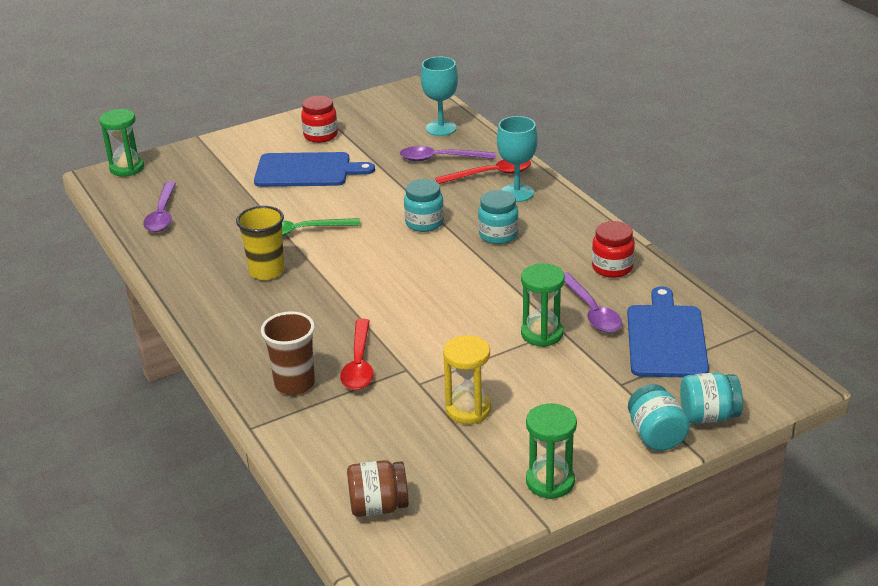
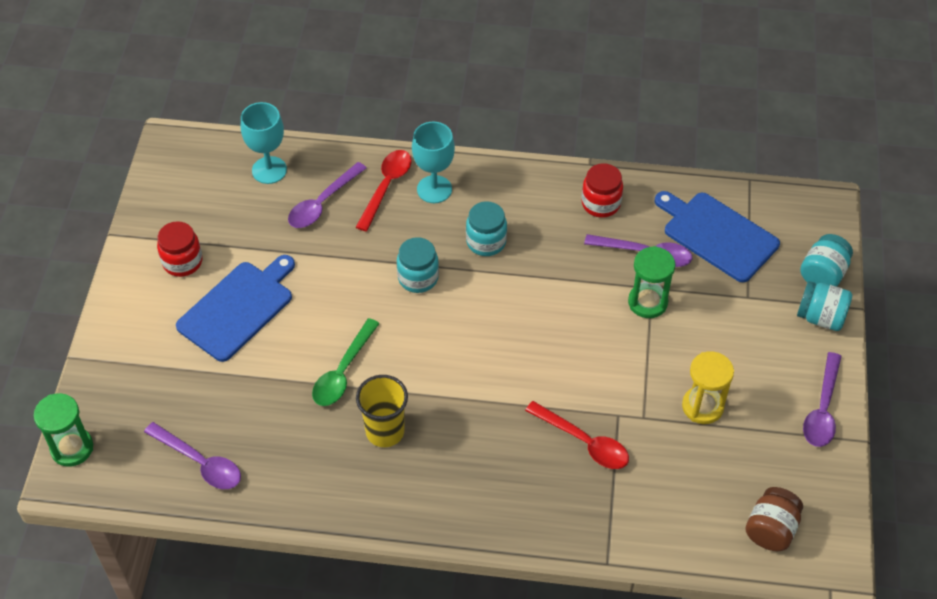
camera: 55 degrees left, 20 degrees up
(294, 384) = (573, 501): brown cup -> none
(550, 482) = (822, 409): green hourglass -> purple spoon

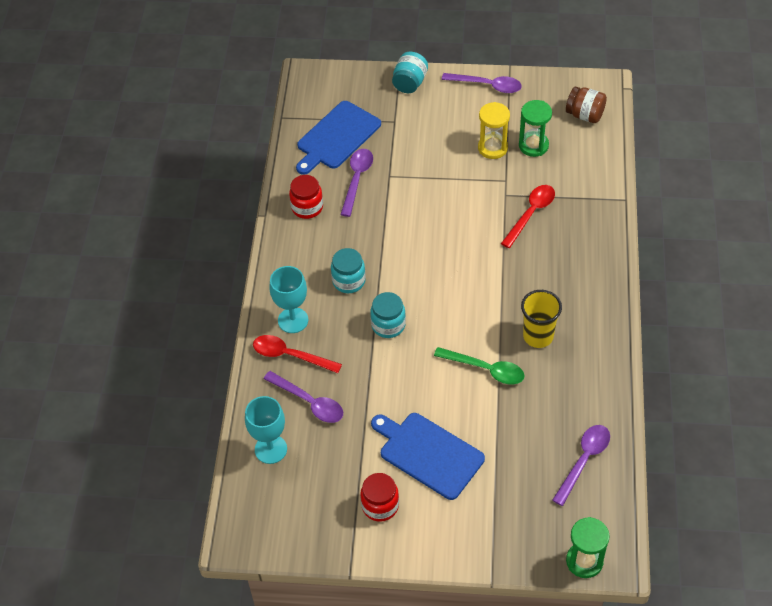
camera: 90 degrees left, 0 degrees up
(647, 302) = (403, 178): green hourglass -> green hourglass (533, 145)
(822, 274) = (371, 80): turquoise jar -> none

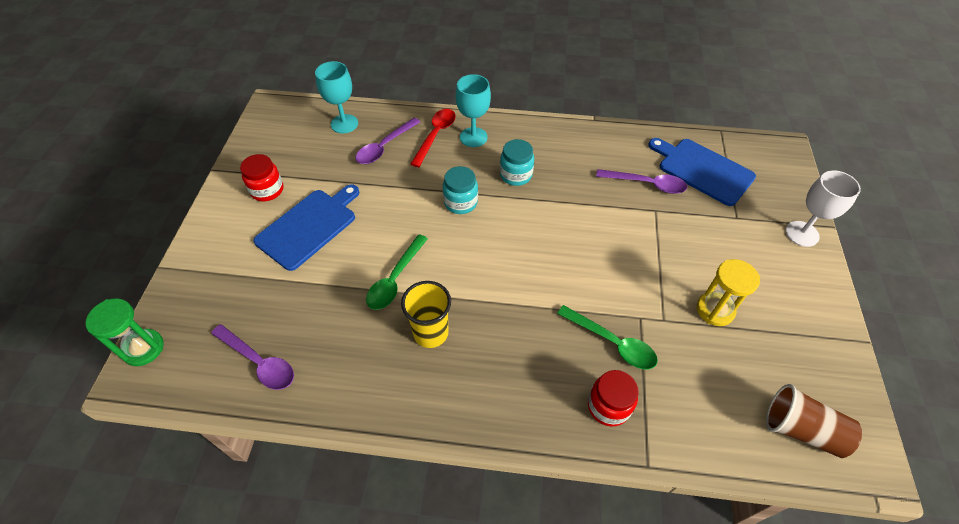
camera: 90 degrees right, 0 degrees up
(307, 207) = (606, 147): red jar -> red jar (608, 406)
(410, 83) = (802, 234): turquoise jar -> white goblet
(487, 85) = (822, 313): purple spoon -> none
(531, 214) = (612, 343): red spoon -> green spoon
(533, 145) = (728, 357): green hourglass -> none
(585, 115) = (801, 430): brown jar -> brown cup

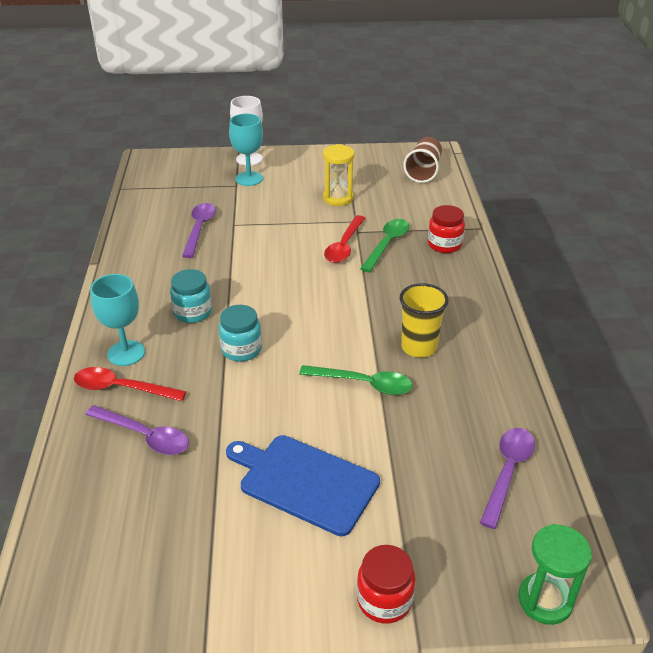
camera: 100 degrees left, 15 degrees down
(267, 190) = (244, 554): red jar -> red jar (384, 600)
(344, 124) = (90, 495): turquoise goblet -> turquoise goblet (249, 178)
(611, 300) = (344, 246): none -> red spoon
(702, 170) = (177, 199): blue cutting board -> none

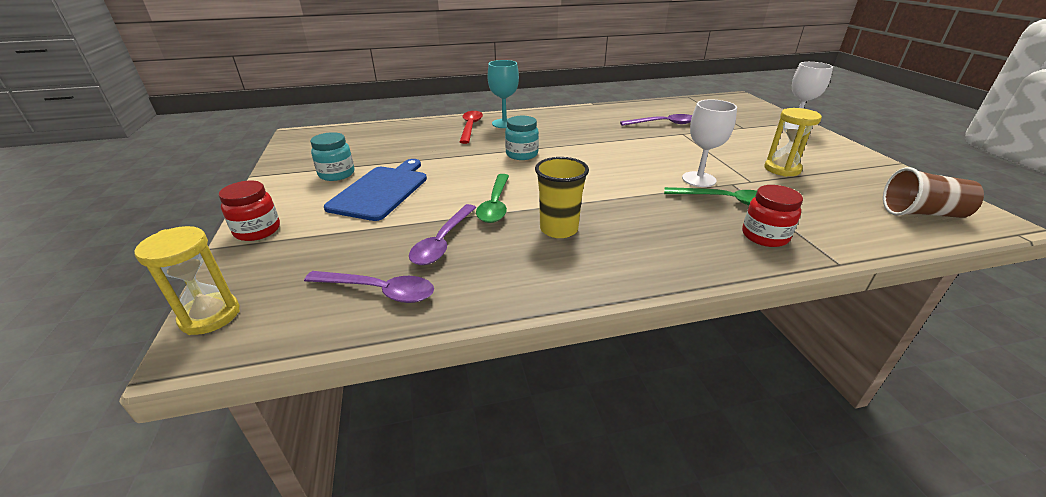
camera: 80 degrees right, 5 degrees down
(145, 436) = (428, 139): purple spoon -> purple spoon (442, 242)
(193, 312) = (557, 135): turquoise jar -> turquoise jar (337, 174)
(249, 178) = (761, 130): turquoise goblet -> none
(344, 246) = (698, 179): red spoon -> white goblet
(545, 600) = (210, 316): green hourglass -> yellow hourglass

